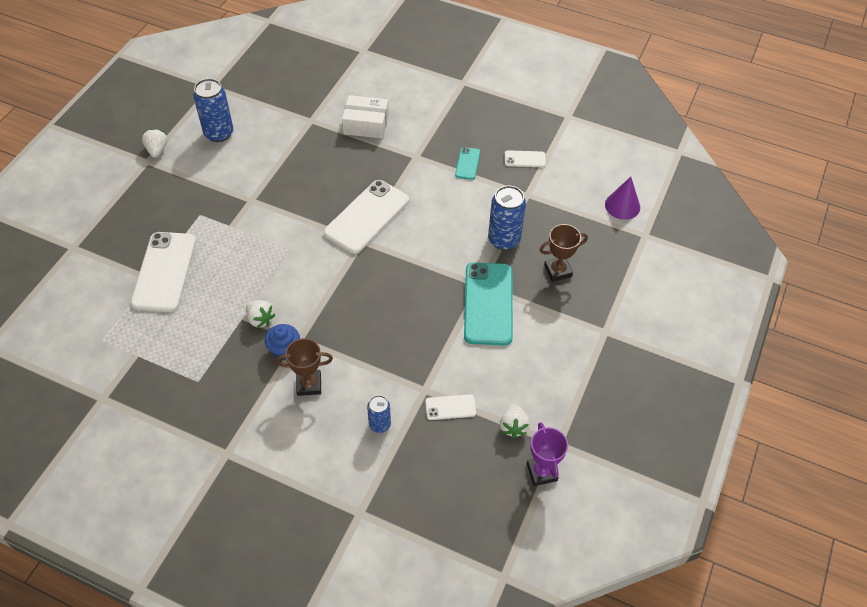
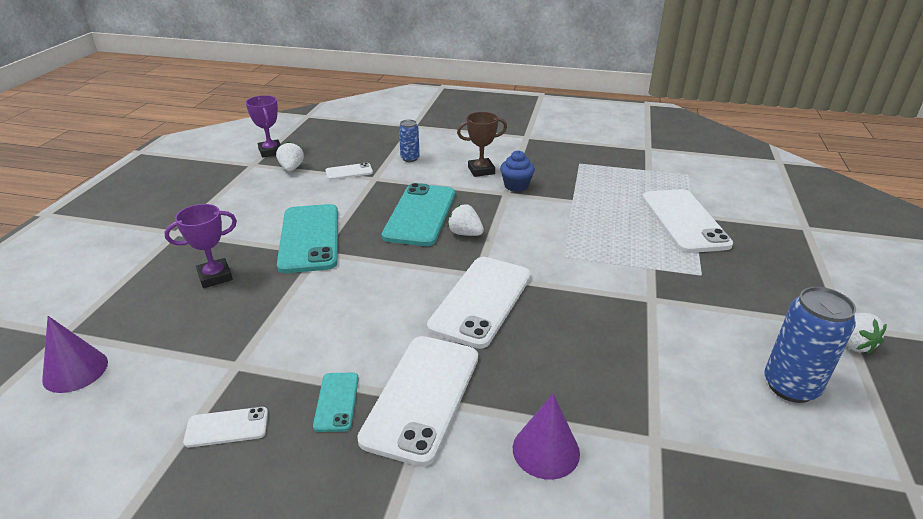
camera: 170 degrees right, 20 degrees down
(260, 319) = (553, 201): white strawberry -> white strawberry (465, 233)
(366, 124) = (546, 450): white box -> purple cone
(389, 319) = (420, 215): none -> turquoise phone
(421, 159) = (422, 396): none -> white phone
(504, 240) = (283, 300): blue can -> none
(558, 271) = (215, 276): brown trophy -> purple trophy

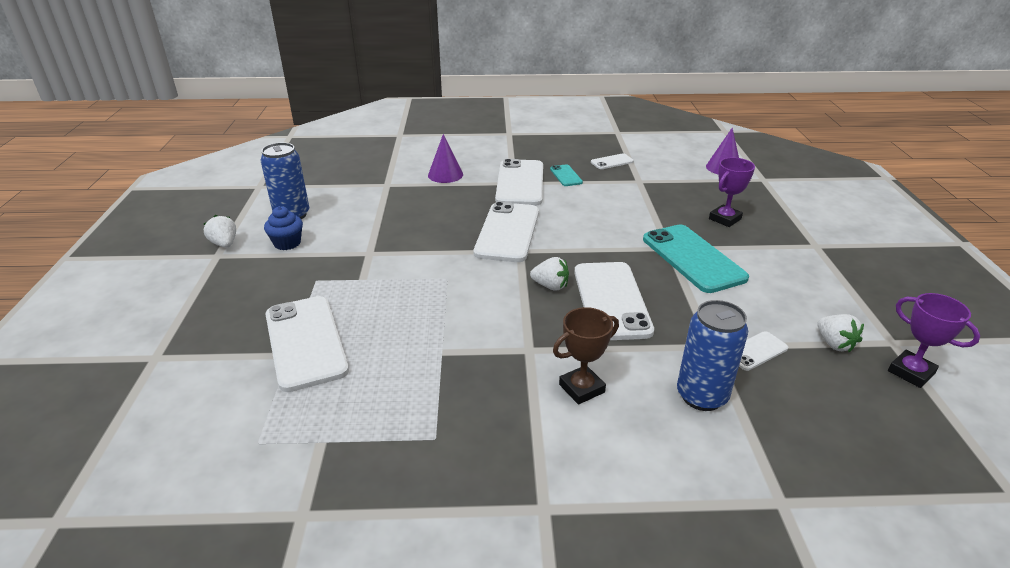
camera: 165 degrees right, 0 degrees up
(410, 158) = (701, 396): blue can -> blue can, size x1.71
(420, 215) = (611, 300): turquoise phone -> white phone
(516, 186) = (520, 365): blue cupcake -> blue cupcake (287, 243)

